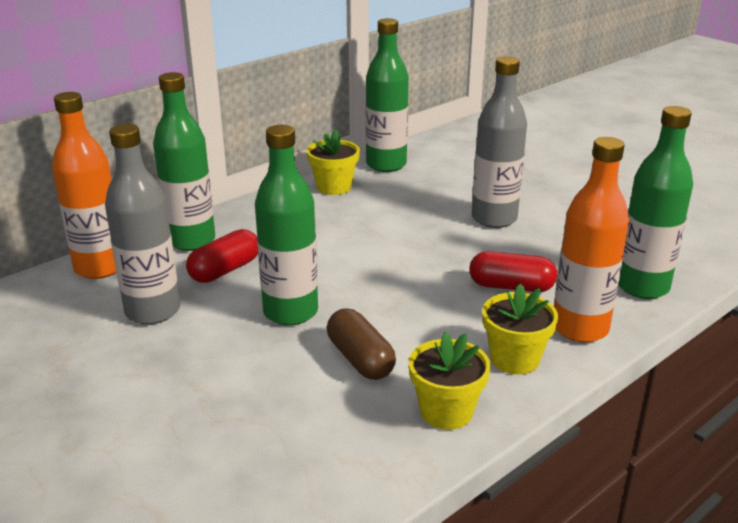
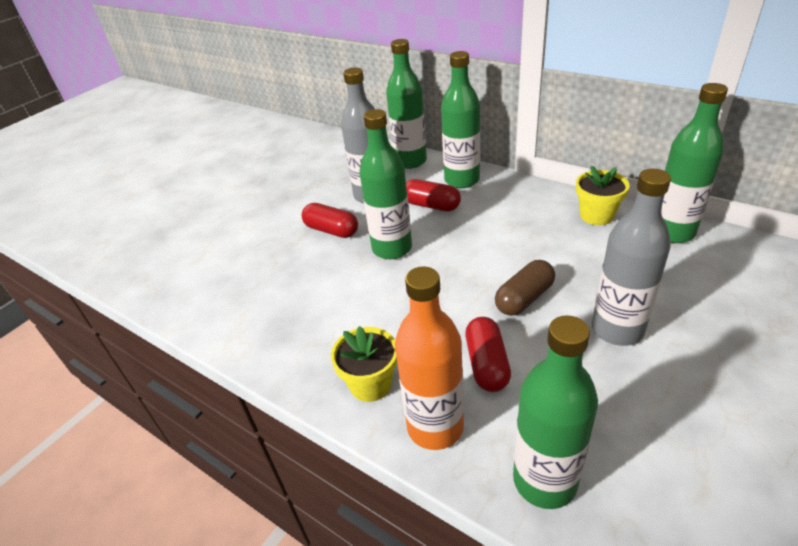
camera: 80 degrees right, 10 degrees up
(100, 267) = (410, 161): orange bottle -> green bottle
(206, 356) = (331, 230): none -> red capsule
(360, 359) = (346, 296): brown capsule -> brown capsule (524, 298)
(446, 412) = (295, 354): yellow flower pot -> none

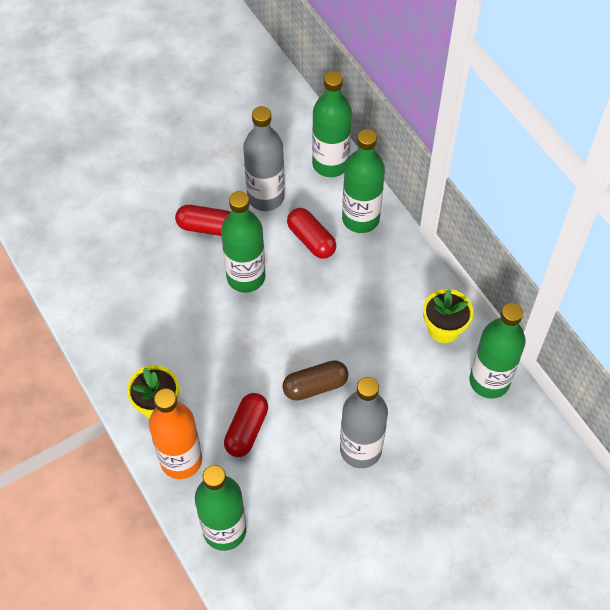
camera: 20 degrees right, 20 degrees up
(331, 230) = (207, 227): red capsule -> red capsule turned 45 degrees counterclockwise

